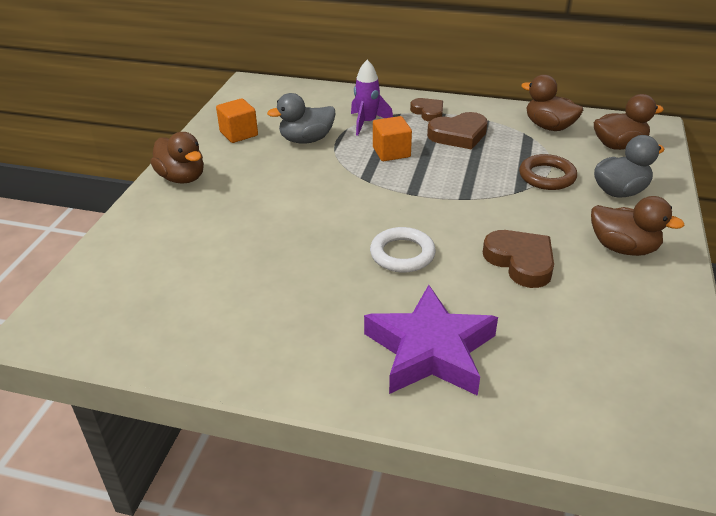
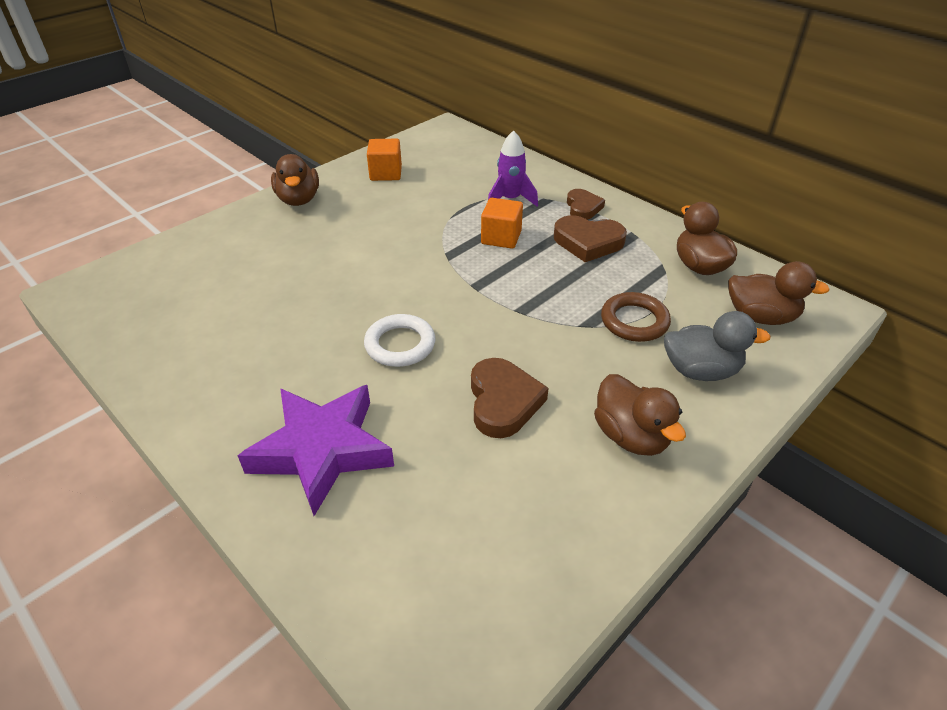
camera: 30 degrees right, 5 degrees up
(306, 140) = (436, 198): grey duck -> none

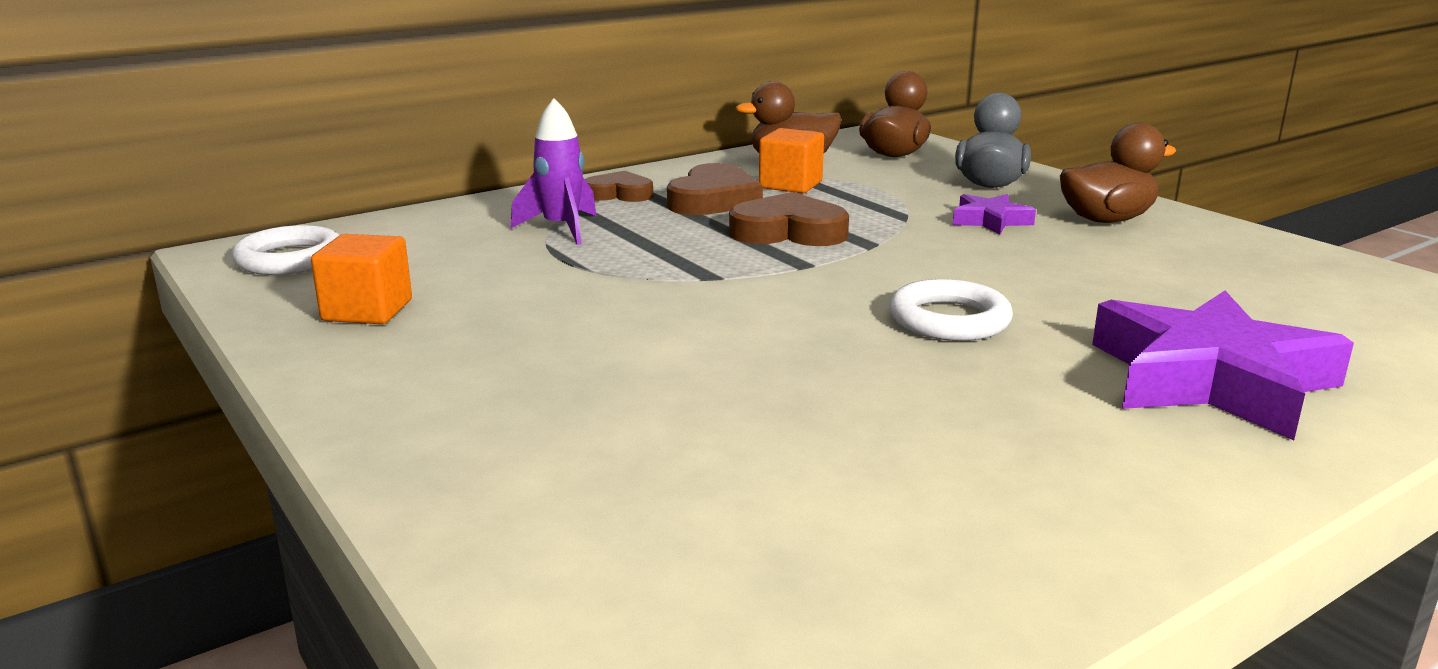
camera: 80 degrees left, 20 degrees down
(298, 199) = (396, 400): brown duck -> none
(442, 142) = (290, 259): none -> white ring
(501, 237) = (673, 242): orange cube -> orange cube (790, 185)
(503, 402) = (1066, 268): brown heart -> brown heart (788, 232)
(598, 367) = (990, 221): none -> purple star
(634, 321) = (899, 198): brown ring -> none

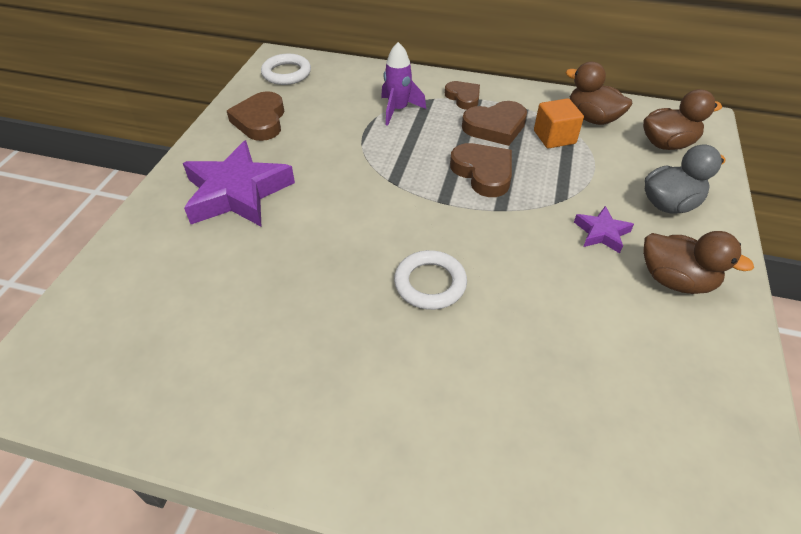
camera: 50 degrees right, 25 degrees up
(367, 310) = (260, 121): orange cube -> brown heart
(1210, 379) = (457, 420): purple star -> purple star (237, 192)

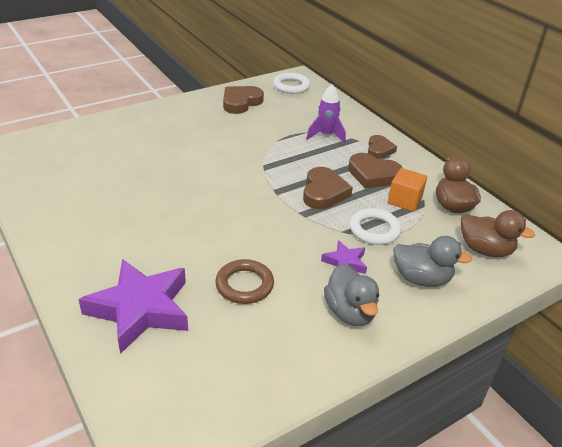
camera: 40 degrees right, 10 degrees down
(237, 192) = (180, 128): purple star -> purple star (140, 309)
(430, 283) = (207, 221): white ring -> white ring (374, 230)
(565, 326) = (244, 285): none -> brown ring
(675, 280) = (350, 312): brown duck -> grey duck

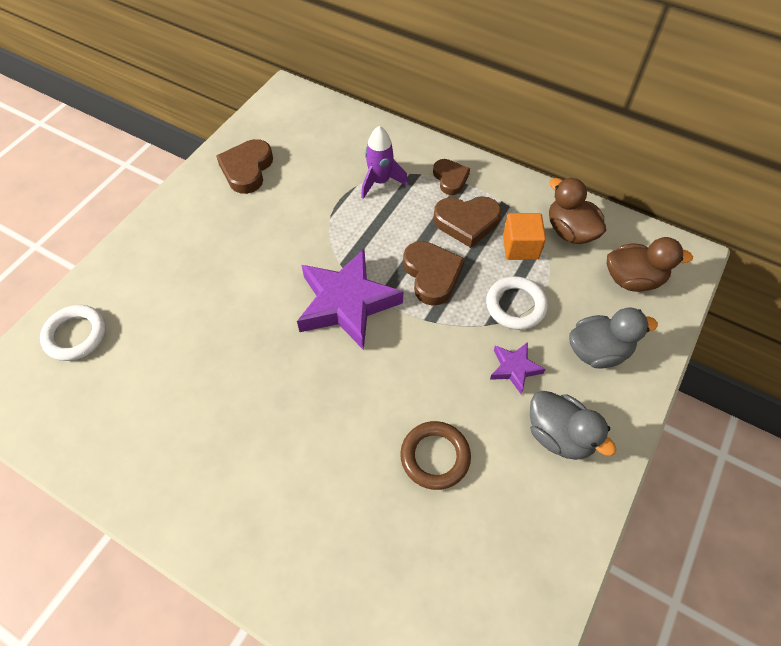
camera: 25 degrees left, 20 degrees up
(140, 309) = (349, 554): purple star -> purple star (347, 303)
(291, 86) = (289, 114): white ring -> white ring (76, 335)

